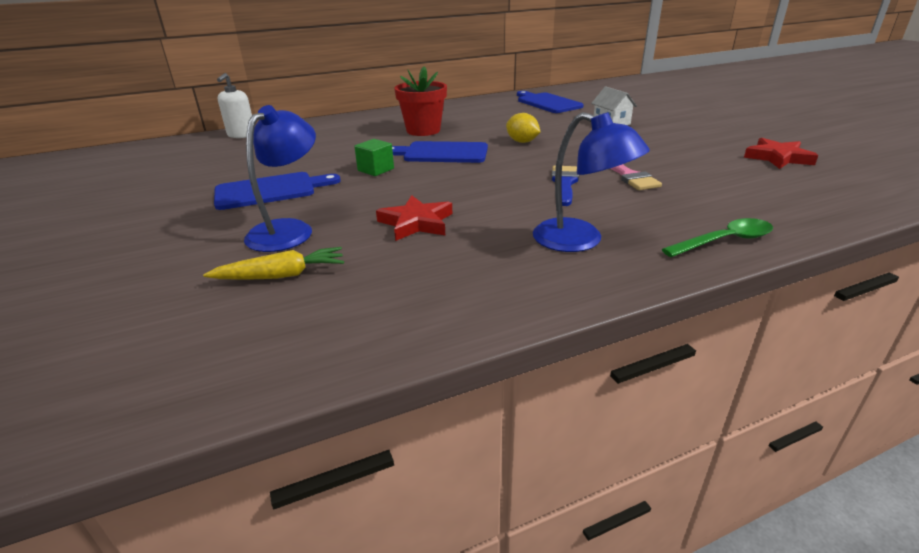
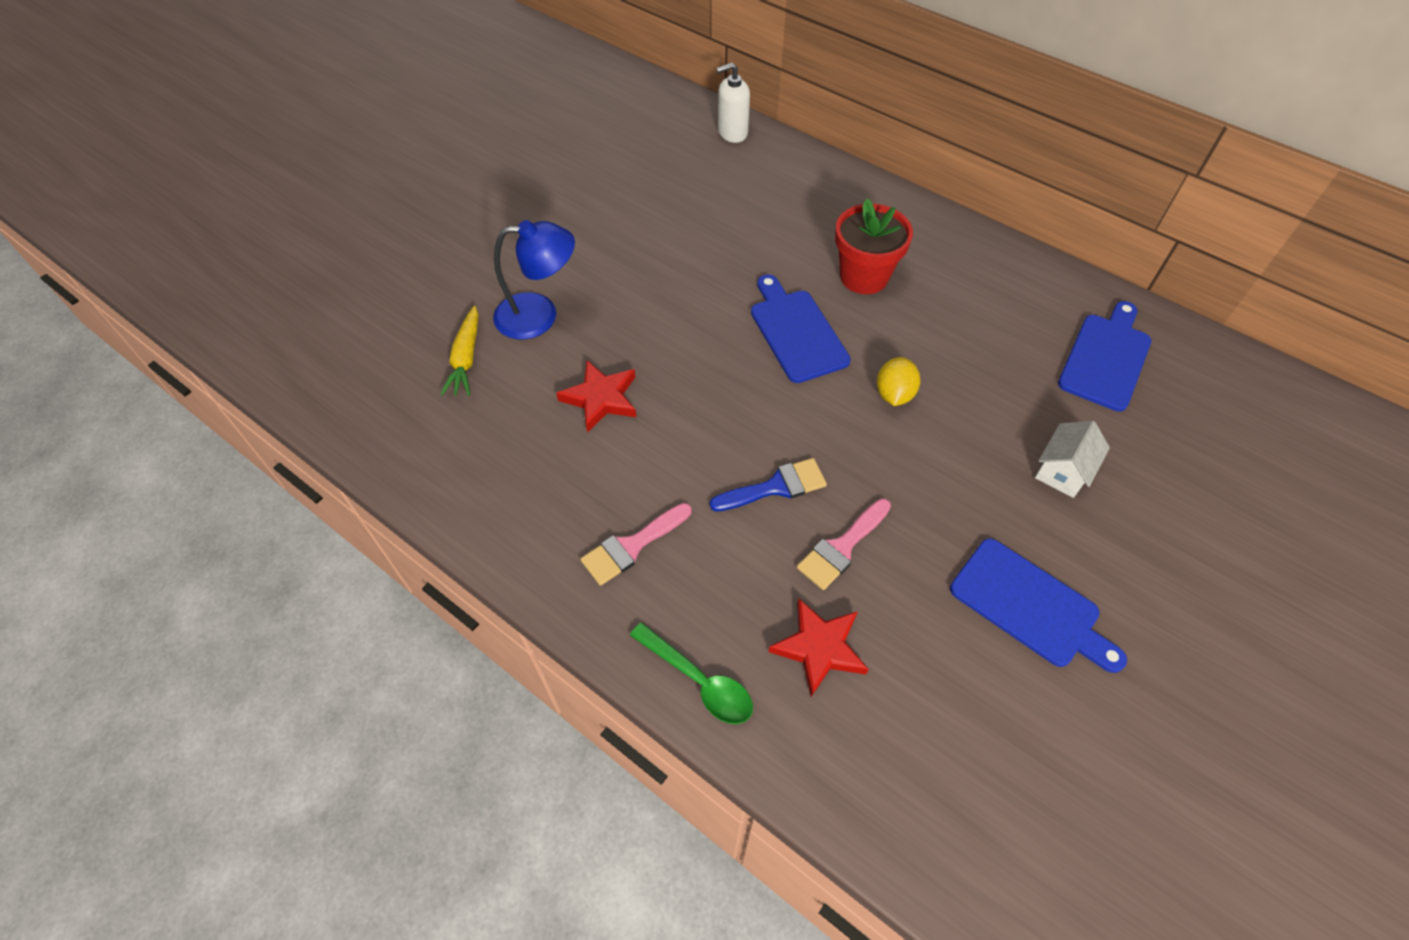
camera: 60 degrees right, 25 degrees up
(270, 191) = (608, 252): blue cutting board -> blue cutting board (1029, 606)
(281, 275) = (466, 358): yellow carrot -> yellow carrot turned 45 degrees clockwise
(376, 170) = (708, 300): green cube -> none
(580, 240) = (632, 546): blue lamp -> pink brush
(778, 158) = (1044, 725): red star -> red star (819, 648)

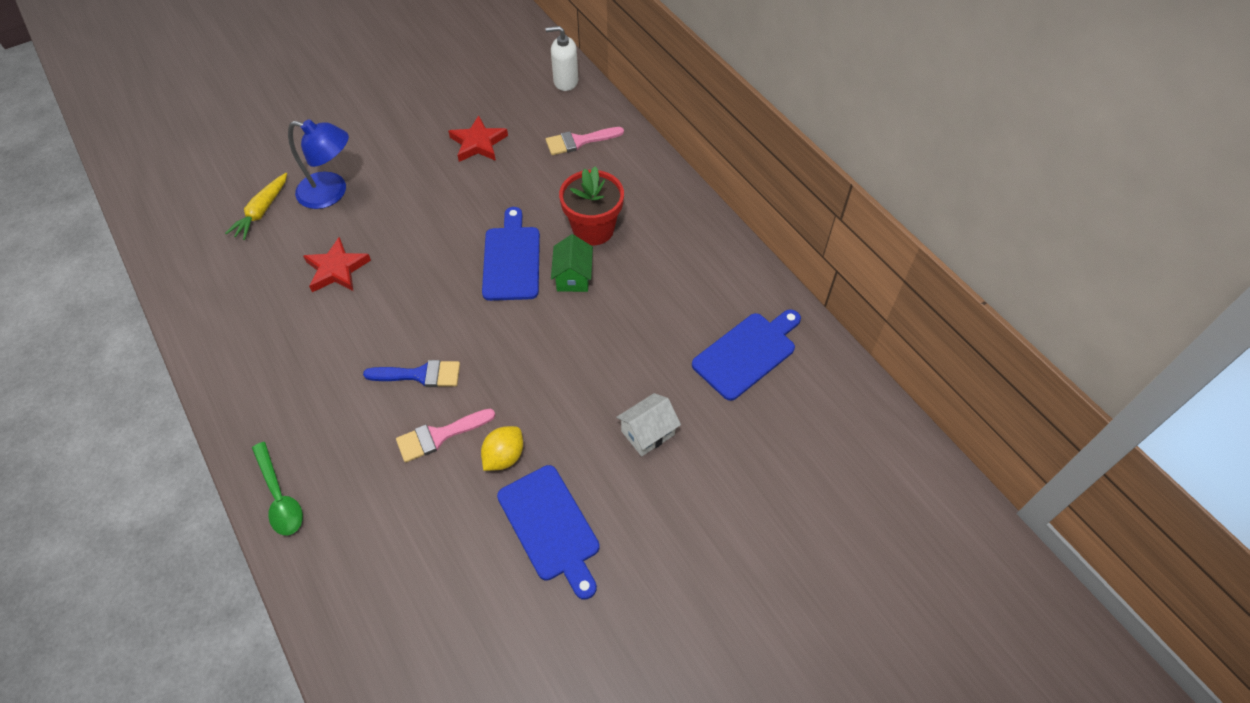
camera: 20 degrees right, 0 degrees up
(632, 546) = (292, 385): pink brush -> pink brush (579, 141)
(819, 648) = (376, 503): red star -> red star (478, 143)
(875, 331) = (573, 277): none -> green house
(894, 394) = (555, 331): yellow lemon -> yellow lemon (504, 456)

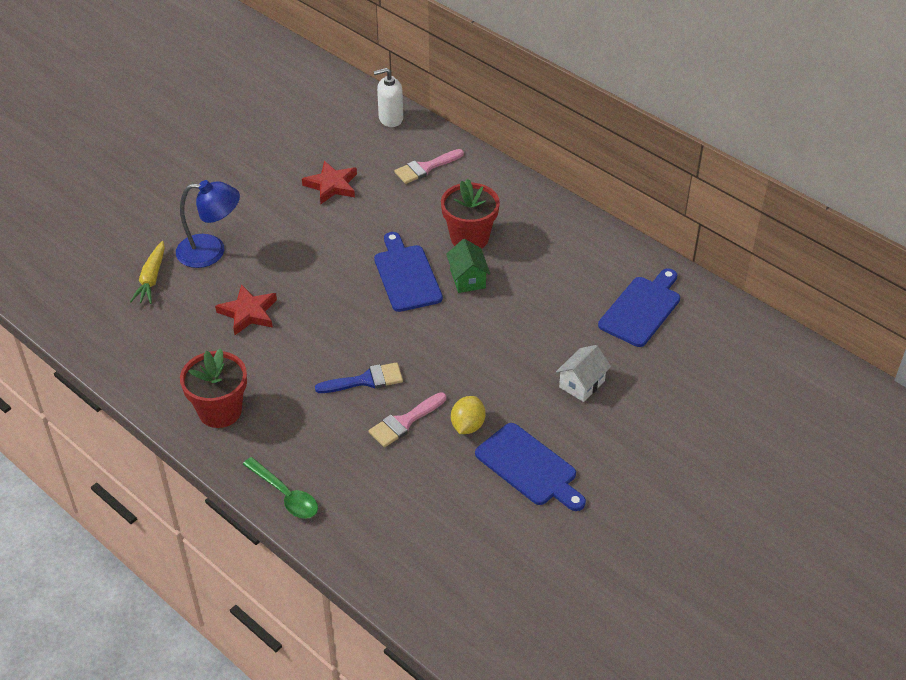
camera: 15 degrees left, 10 degrees down
(259, 377) = (220, 411): none -> red flower pot

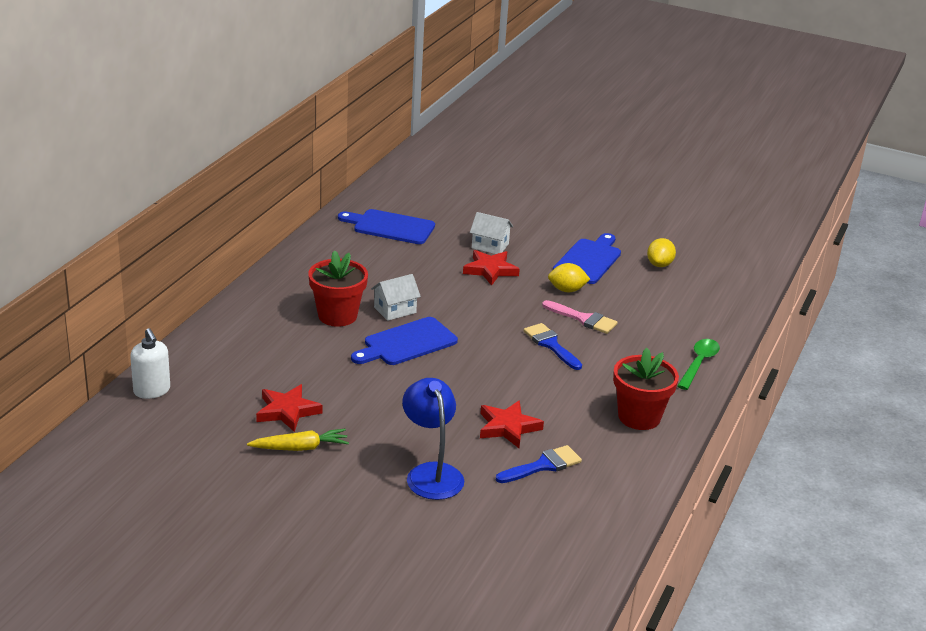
camera: 110 degrees left, 15 degrees down
(151, 279) = (495, 506): yellow carrot -> yellow carrot (300, 448)
(186, 321) = (543, 465): none -> blue brush
(425, 168) = (236, 355): pink brush -> none
(467, 279) = (395, 310): green house -> white house
(502, 537) = (659, 264): none -> yellow lemon
(527, 370) = (490, 270): none -> red star

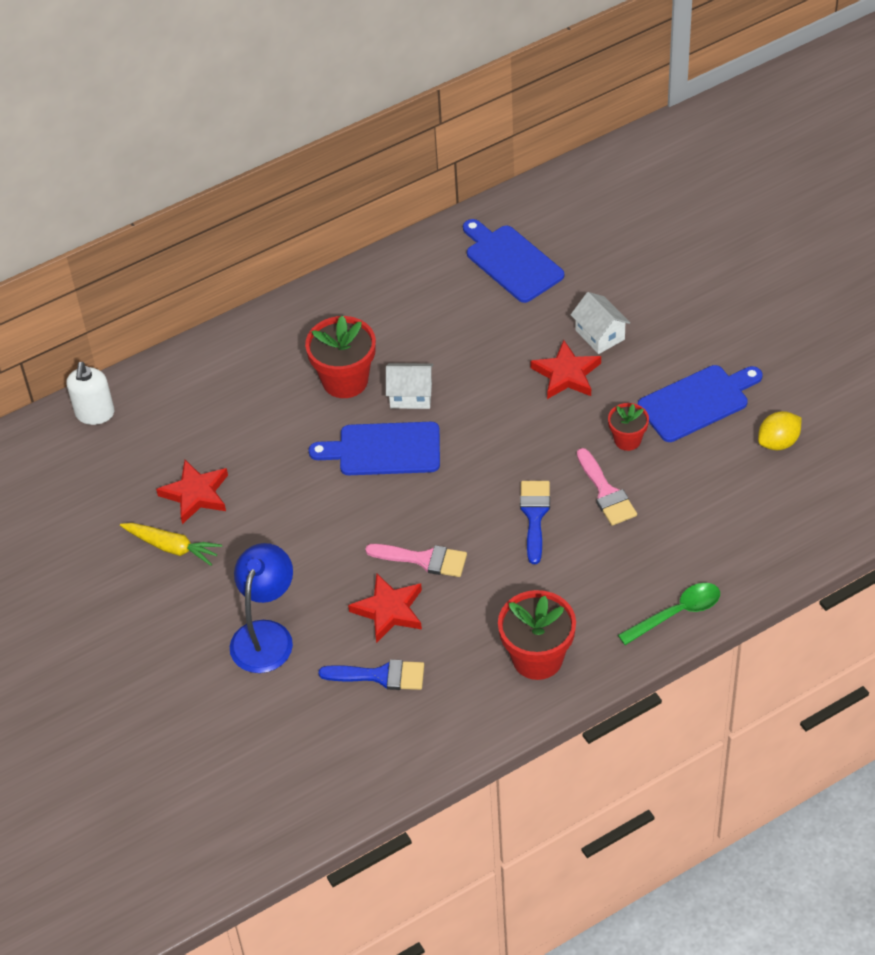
camera: 40 degrees right, 20 degrees up
(501, 392) = (424, 559): none -> pink brush
(567, 290) = (627, 440): yellow lemon -> red flower pot

